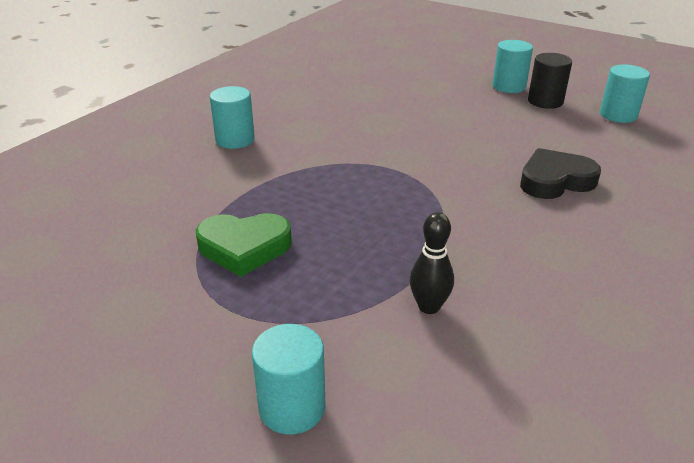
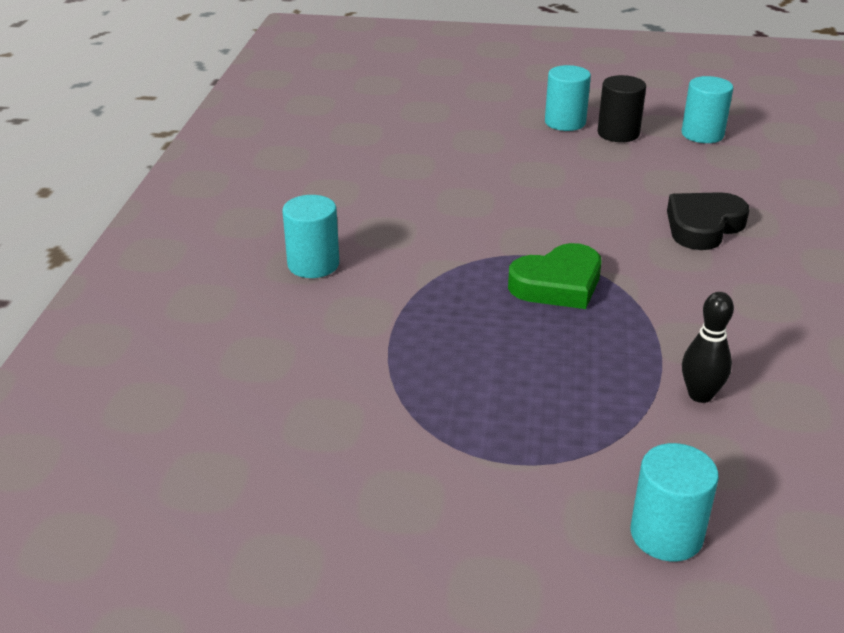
camera: 25 degrees left, 0 degrees up
(244, 248) = (458, 392): green heart -> green heart (558, 284)

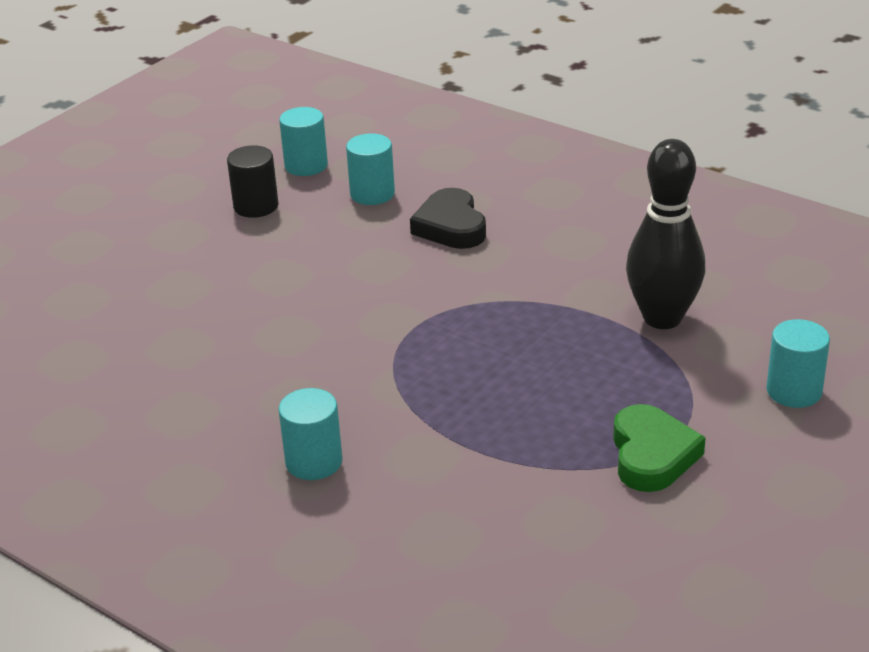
camera: 60 degrees left, 0 degrees up
(558, 284) = (470, 330): green heart -> green heart (652, 455)
(565, 122) = (202, 226): turquoise cylinder -> turquoise cylinder (372, 194)
(700, 395) = (662, 318): black bowling pin -> black bowling pin, size x1.96

